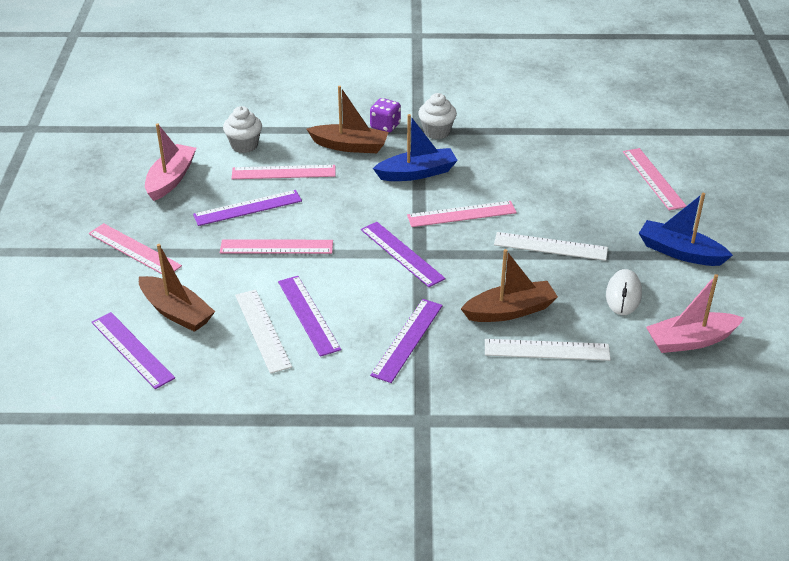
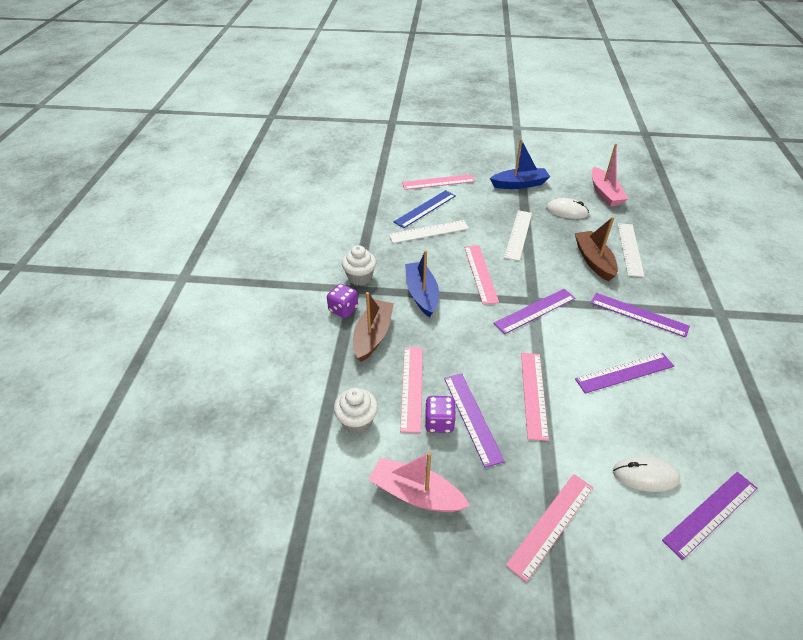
camera: 85 degrees left, 5 degrees up
(176, 312) = (645, 475): brown boat -> white mouse
(242, 189) = (439, 422): none -> purple dice
(263, 330) = (652, 405): white ruler -> white ruler (429, 231)
(584, 170) = (425, 209): none -> blue ruler
(680, 252) = (519, 184): blue boat -> blue boat turned 135 degrees counterclockwise

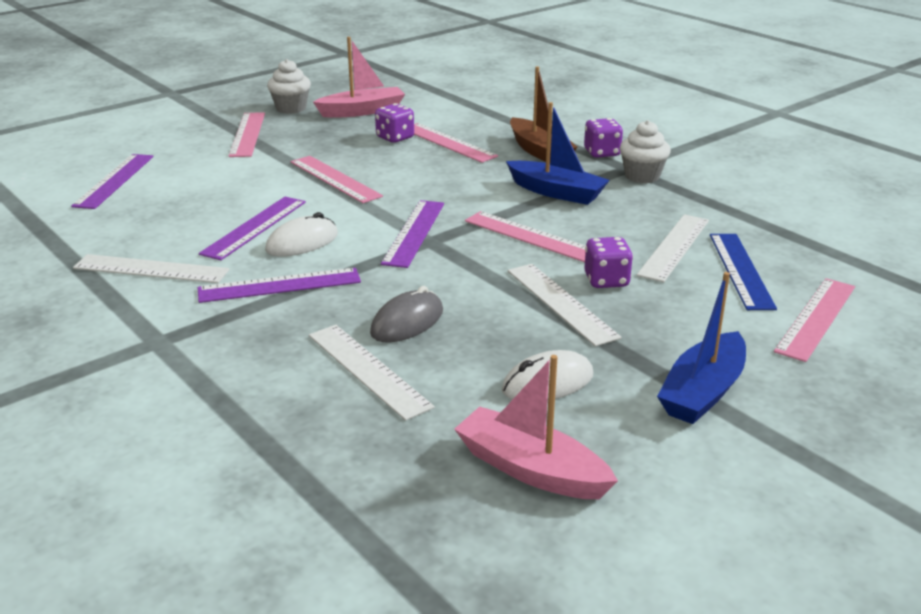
camera: 135 degrees right, 15 degrees down
(357, 422) = (458, 116): white cupcake -> white cupcake (291, 108)
(472, 417) = (372, 149): purple ruler -> none
(484, 233) = (606, 280): none -> purple dice
(593, 261) = (407, 322): brown boat -> grey mouse
(645, 475) = (186, 177): white mouse -> white mouse (302, 242)
(709, 370) = (151, 269): none -> white ruler

